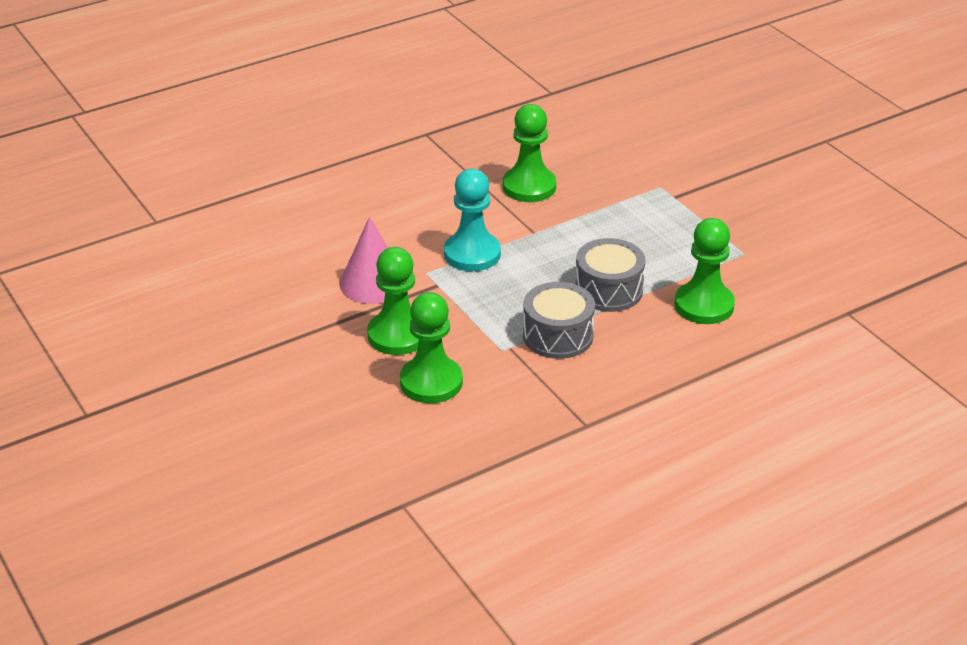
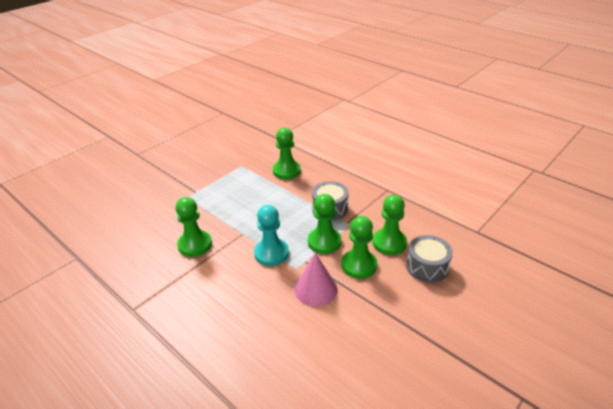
camera: 105 degrees left, 0 degrees up
(471, 311) = (324, 242): none -> green pawn
(608, 290) = (286, 199): grey drum -> grey drum (427, 267)

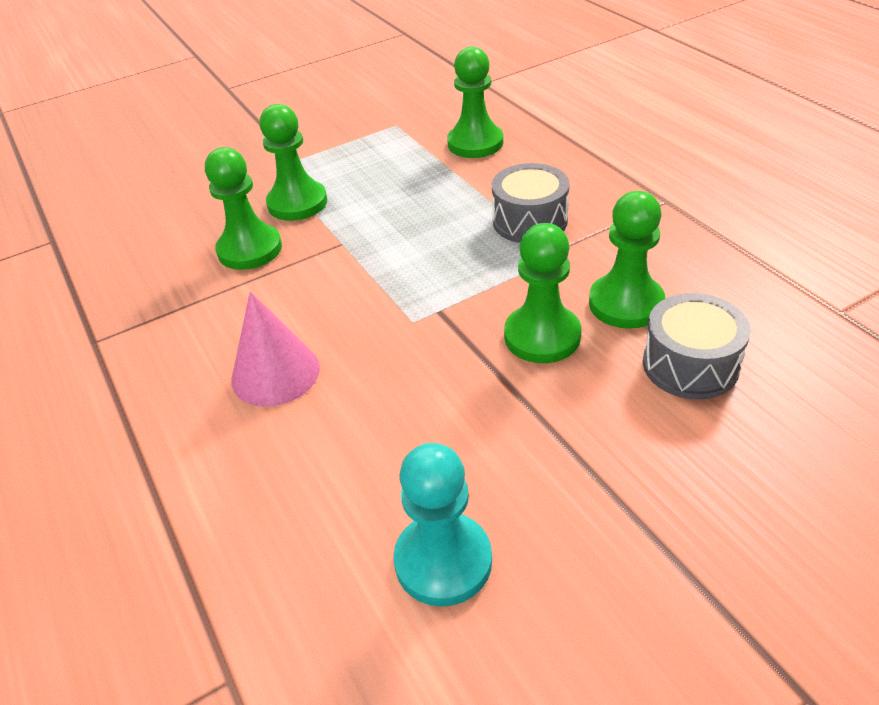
camera: 20 degrees right, 5 degrees up
(271, 253) = (379, 286): turquoise pawn -> turquoise pawn (443, 561)
(315, 289) = (433, 367): pink cone -> pink cone (275, 373)
(324, 242) = (491, 281): green pawn -> green pawn (297, 203)

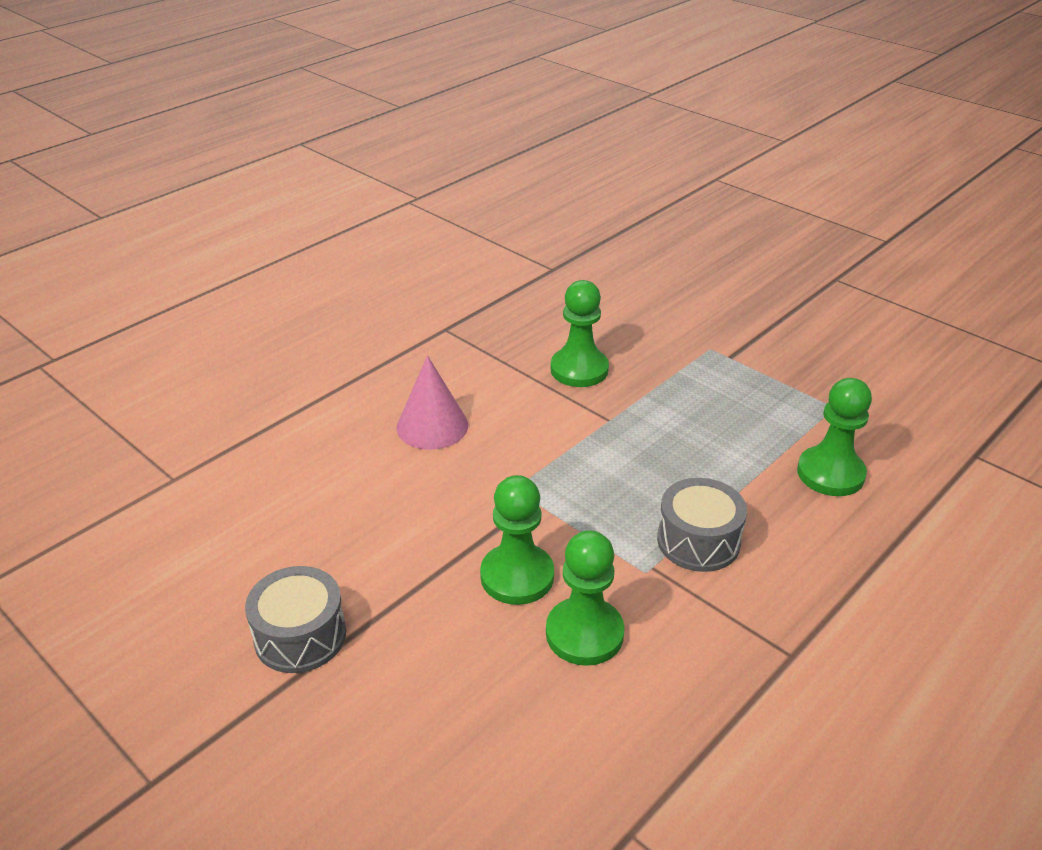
camera: 70 degrees right, 5 degrees down
(297, 203) = (658, 377): green pawn -> none
(443, 561) = (263, 557): turquoise pawn -> none
(690, 365) = (504, 692): grey drum -> grey drum (300, 636)

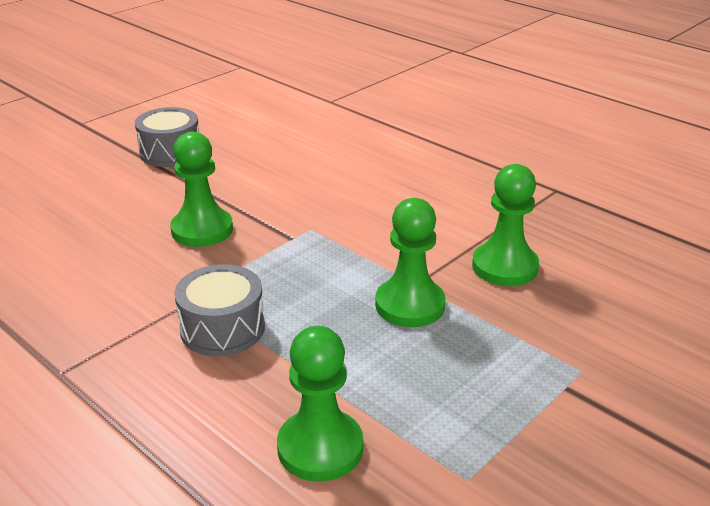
camera: 90 degrees right, 5 degrees down
(432, 426) = (397, 188): pink cone -> none
(584, 634) = (130, 260): green pawn -> green pawn (410, 305)

